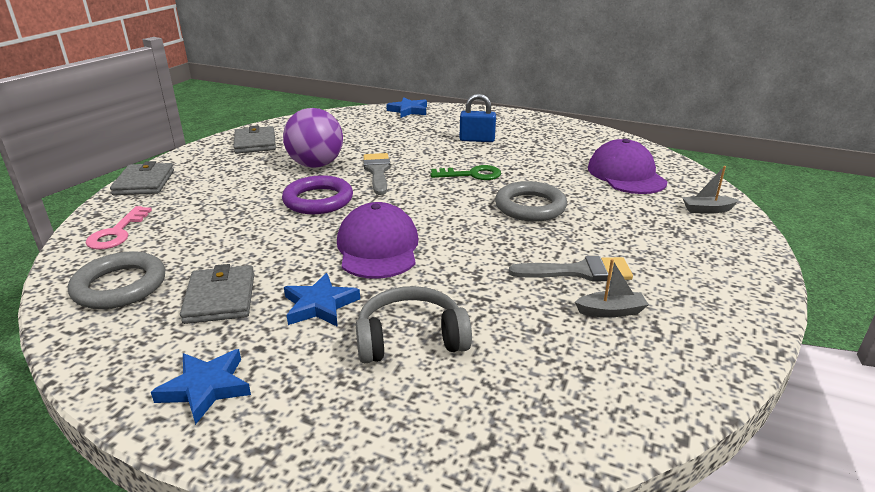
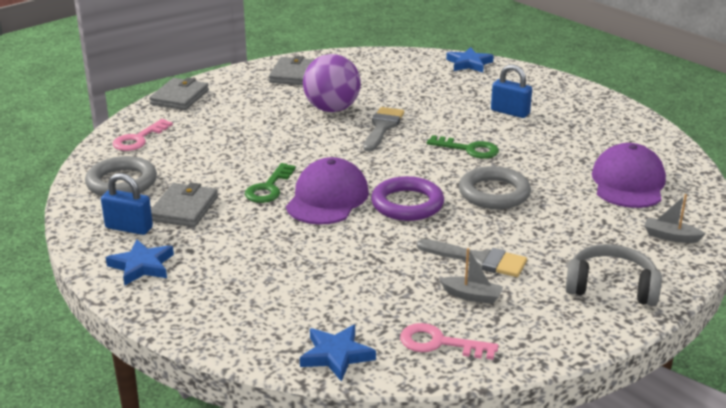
camera: 25 degrees right, 0 degrees up
(159, 340) = (129, 228): none -> blue padlock
(306, 251) = (269, 188): none -> green key
(318, 200) = (309, 144): purple ring -> purple ring (407, 204)
(320, 305) = (250, 232): blue star -> blue star (336, 355)
(410, 338) = (297, 273): grey headphones -> grey headphones (611, 287)
(635, 377) = (440, 343): none -> pink key

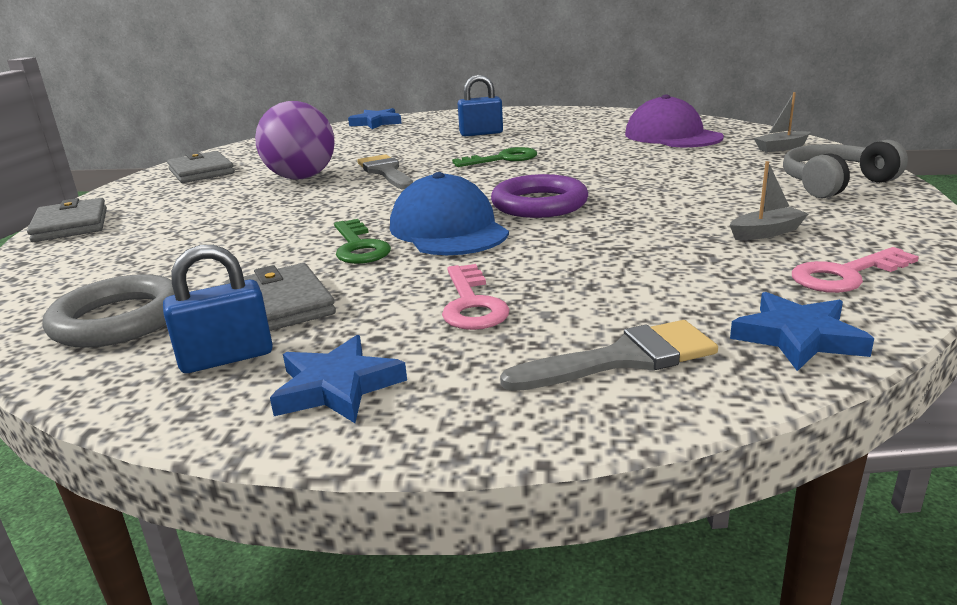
camera: 40 degrees left, 5 degrees down
(139, 139) = (70, 274): pink key -> pink key (471, 304)
(327, 198) = (448, 229): purple cap -> blue cap
(479, 259) = (700, 210): grey brush -> grey brush (623, 358)
(494, 193) = (594, 172): grey ring -> none

